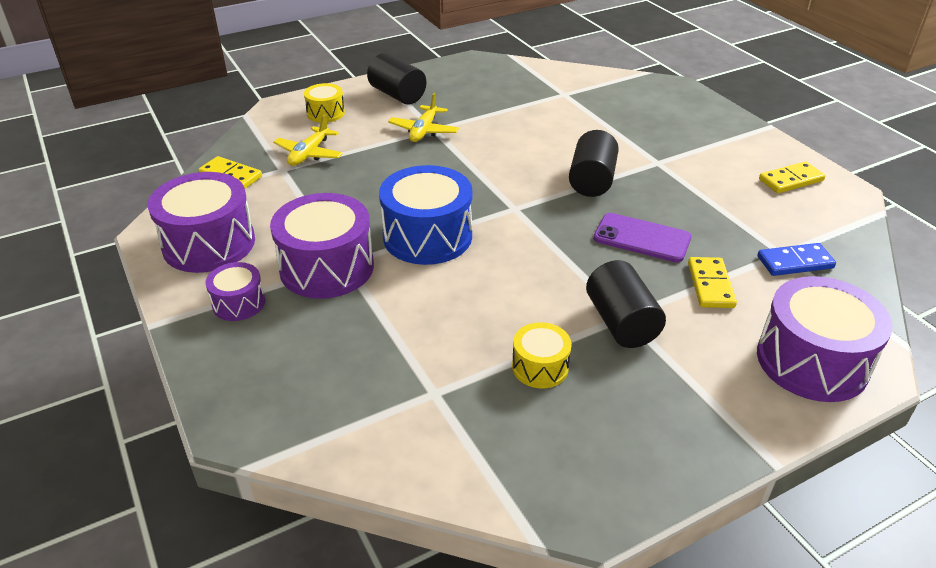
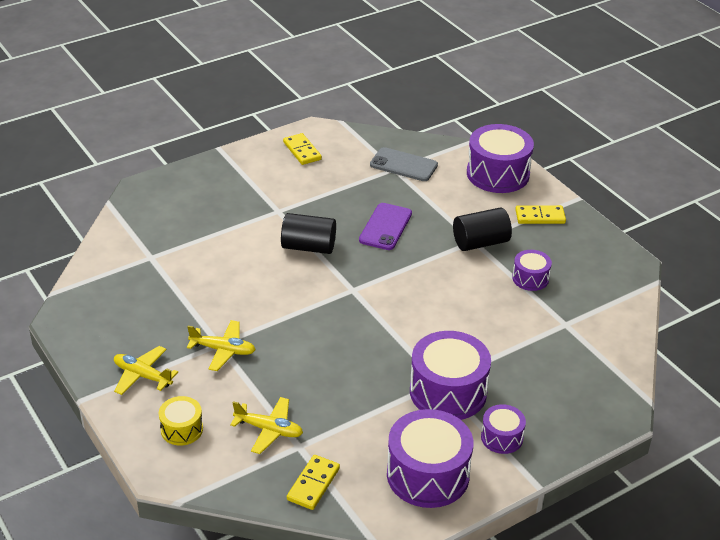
camera: 95 degrees left, 0 degrees up
(397, 95) = (142, 376): black cylinder -> yellow plane
(427, 236) = (398, 337): blue drum -> none
(540, 367) = (530, 278): yellow drum -> purple drum
(710, 285) = (434, 202): yellow domino -> yellow domino (540, 217)
(795, 262) = (403, 165): blue domino -> grey phone

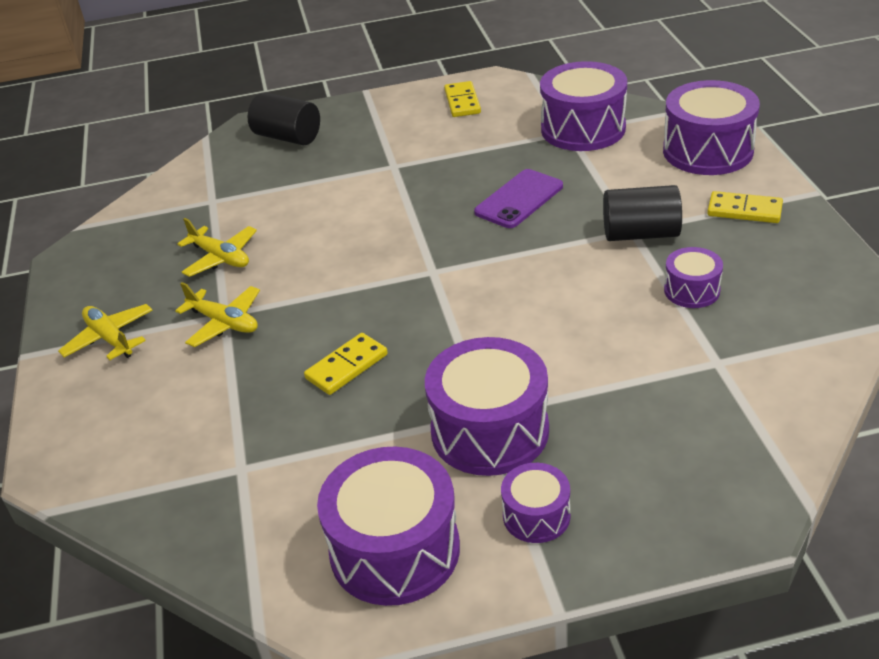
camera: 25 degrees right, 0 degrees up
(182, 429) = (110, 415): yellow drum -> none
(269, 430) = (216, 437): yellow plane -> yellow plane (220, 258)
(308, 247) = (406, 212): black cylinder -> black cylinder (287, 137)
(313, 484) = (227, 527): yellow domino -> yellow domino (346, 366)
(403, 165) = (583, 129): grey phone -> purple drum

